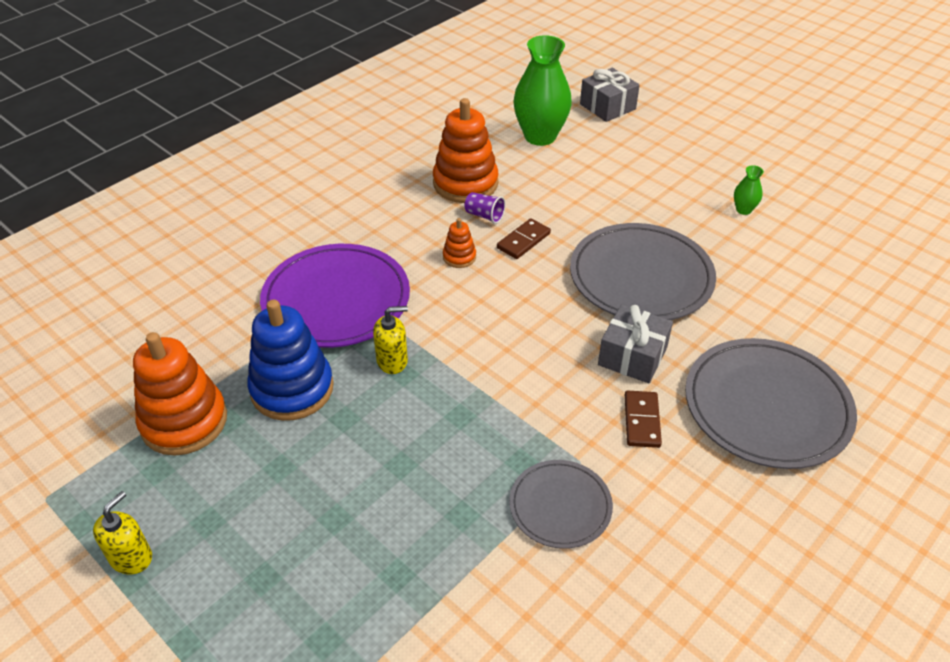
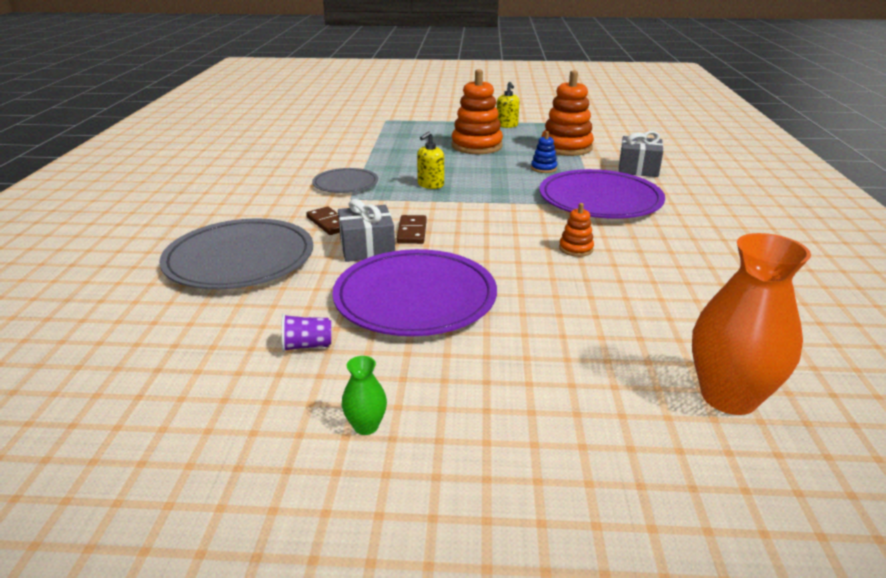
camera: 140 degrees right, 15 degrees down
(292, 389) = (543, 168): blue stacking toy -> blue stacking toy, size x0.47
(392, 361) = (515, 192): yellow soap dispenser -> yellow soap dispenser (430, 185)
(465, 183) = (682, 301): orange stacking toy -> orange stacking toy (476, 146)
(484, 216) = (614, 283): purple cup -> purple cup (307, 346)
(523, 241) = (550, 280): brown domino -> brown domino (412, 232)
(540, 136) = (728, 397): green vase -> orange vase
(607, 106) = (756, 521): grey gift -> grey gift (638, 169)
(641, 277) = (415, 298): grey plate -> purple plate

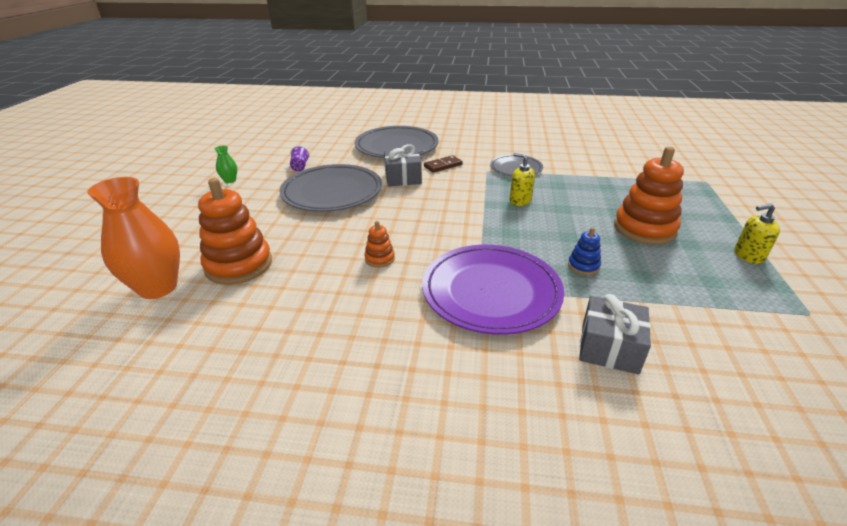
camera: 95 degrees right, 5 degrees up
(412, 232) = (425, 192): brown domino -> none
(415, 298) = (332, 192): purple plate -> grey plate
(566, 147) = (675, 294): orange stacking toy -> orange stacking toy (239, 265)

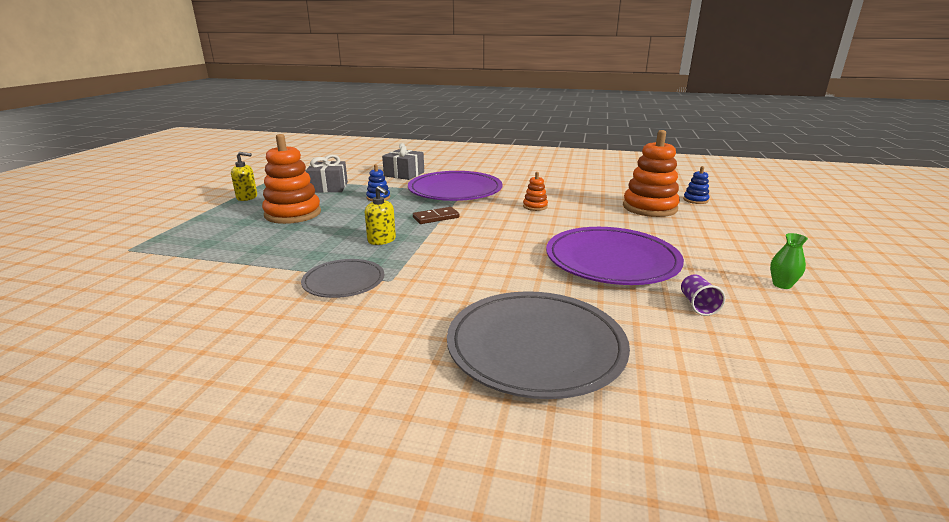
camera: 175 degrees left, 10 degrees down
(158, 287) = (695, 200): orange vase -> blue stacking toy
(332, 192) = (611, 260): grey plate -> purple plate
(403, 178) = (519, 275): grey gift -> grey gift (328, 187)
(443, 165) = (454, 293): brown domino -> brown domino (436, 217)

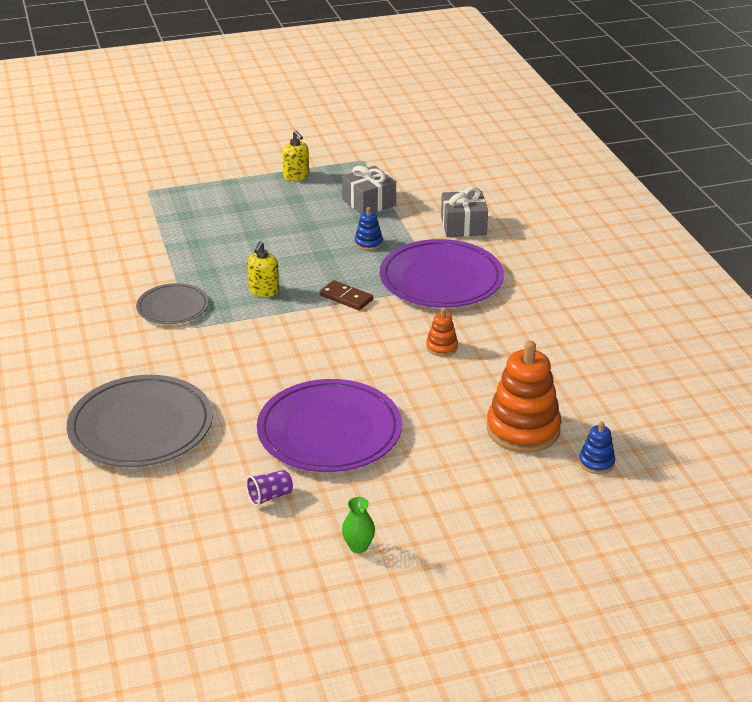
camera: 60 degrees right, 10 degrees up
(293, 214) = (280, 219): orange stacking toy -> none

